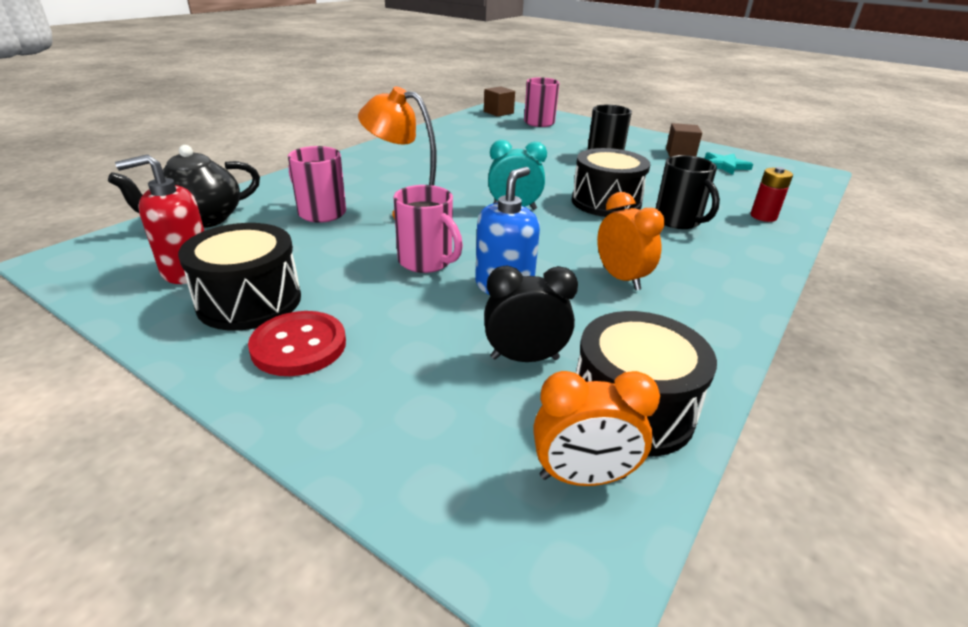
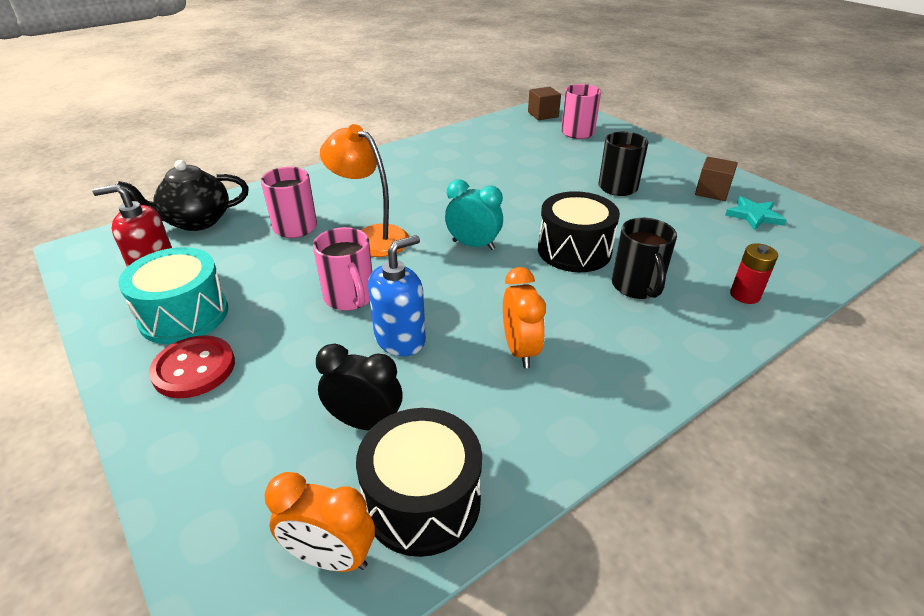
camera: 20 degrees right, 5 degrees up
(249, 301) = (184, 315): black drum -> turquoise drum

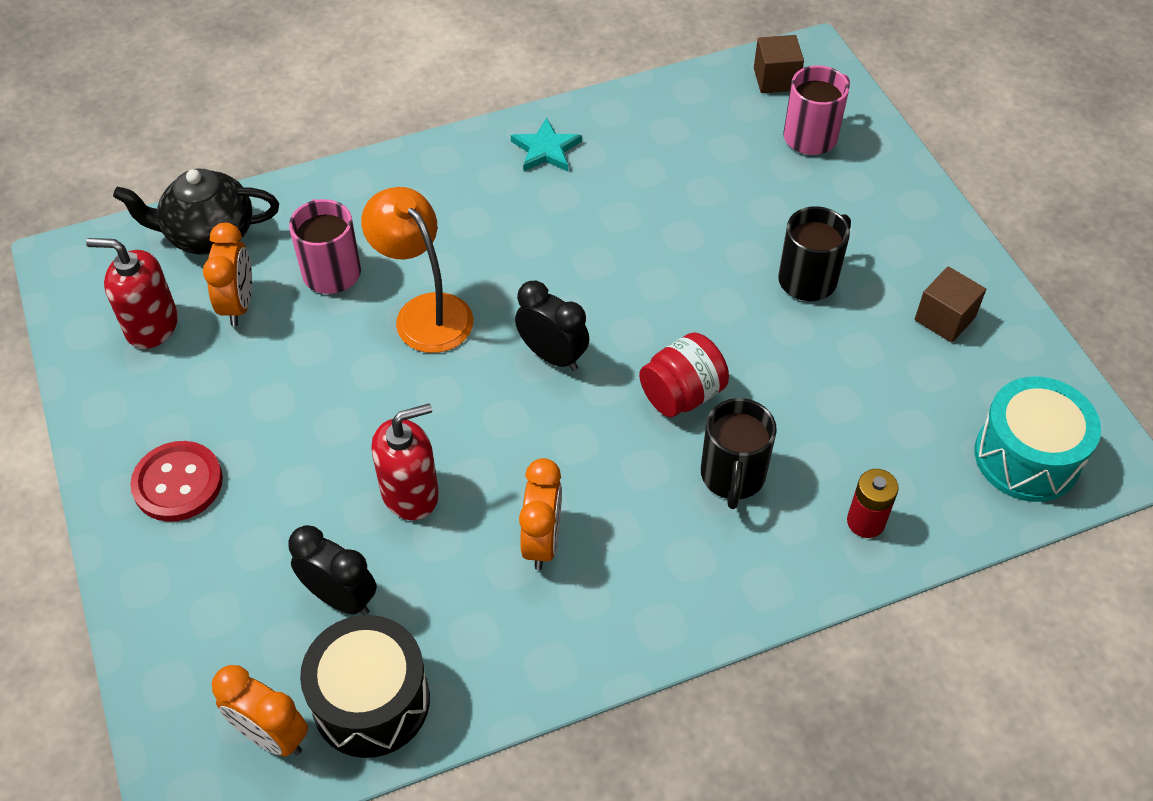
camera: 15 degrees right, 15 degrees up
(184, 315) = (176, 400): turquoise drum -> turquoise drum (1027, 457)
(227, 253) = (238, 305): none -> orange clock
(350, 298) = (370, 415): pink mug -> none
(400, 339) = (410, 493): blue soap dispenser -> red soap dispenser
(473, 245) = (552, 356): turquoise clock -> black clock
(574, 250) = (682, 394): black drum -> red jar
(754, 216) = (975, 381): turquoise star -> turquoise star (546, 149)

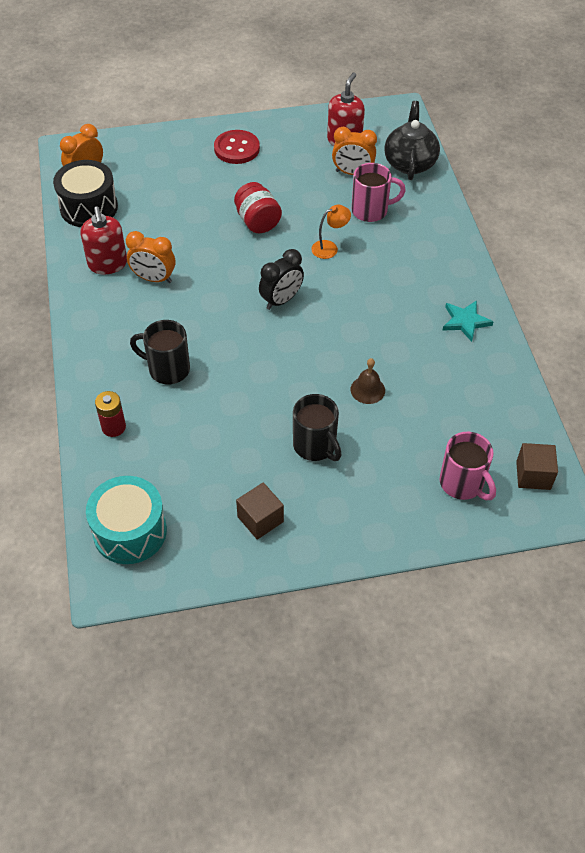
camera: 100 degrees right, 0 degrees up
(341, 598) = (149, 201): black clock -> none
(410, 493) = (202, 231): red soap dispenser -> red soap dispenser (107, 264)
(425, 312) = (329, 247): orange lamp -> orange lamp, size x0.56
(682, 394) = (235, 356): red jar -> red jar (257, 222)
(696, 236) = (367, 390): none -> brown bell

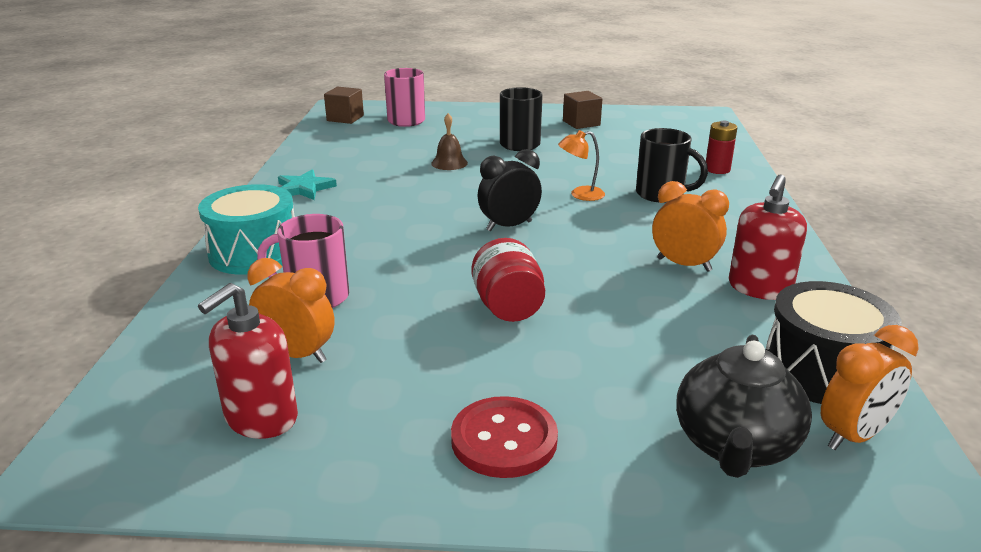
camera: 165 degrees left, 25 degrees down
(107, 264) = (759, 288): red soap dispenser -> red soap dispenser turned 150 degrees counterclockwise
(130, 531) = (692, 128): turquoise drum -> turquoise drum (254, 253)
(329, 247) = (413, 264): orange lamp -> orange lamp (580, 195)
(410, 163) = (179, 355): black teapot -> black teapot (735, 446)

